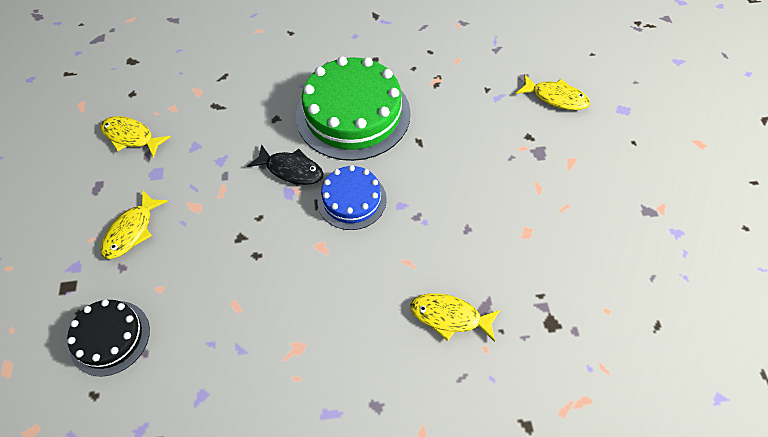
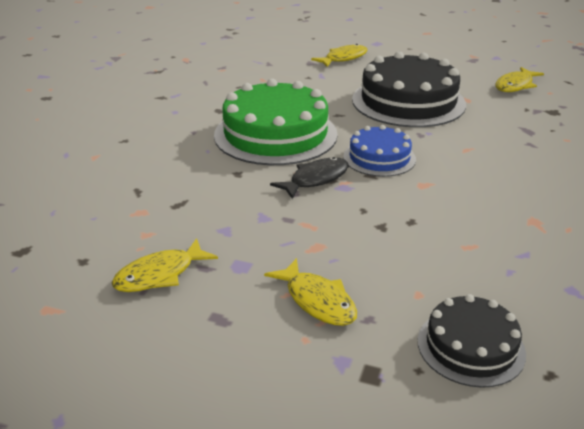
camera: 65 degrees left, 25 degrees down
(449, 317) = (531, 145): yellow fish -> yellow fish (515, 85)
(485, 185) = (408, 102): none -> black cake

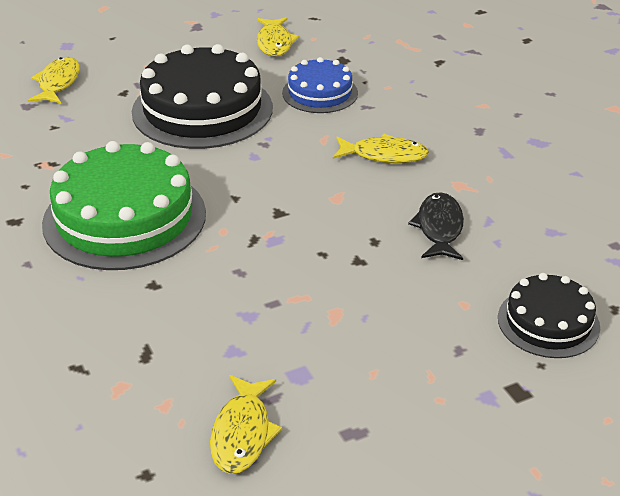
camera: 45 degrees left, 5 degrees up
(316, 179) = (238, 246): black fish -> black fish (439, 228)
(317, 301) = (404, 361): yellow fish -> yellow fish (384, 155)
(379, 158) = (262, 190): blue cake -> blue cake (320, 93)

